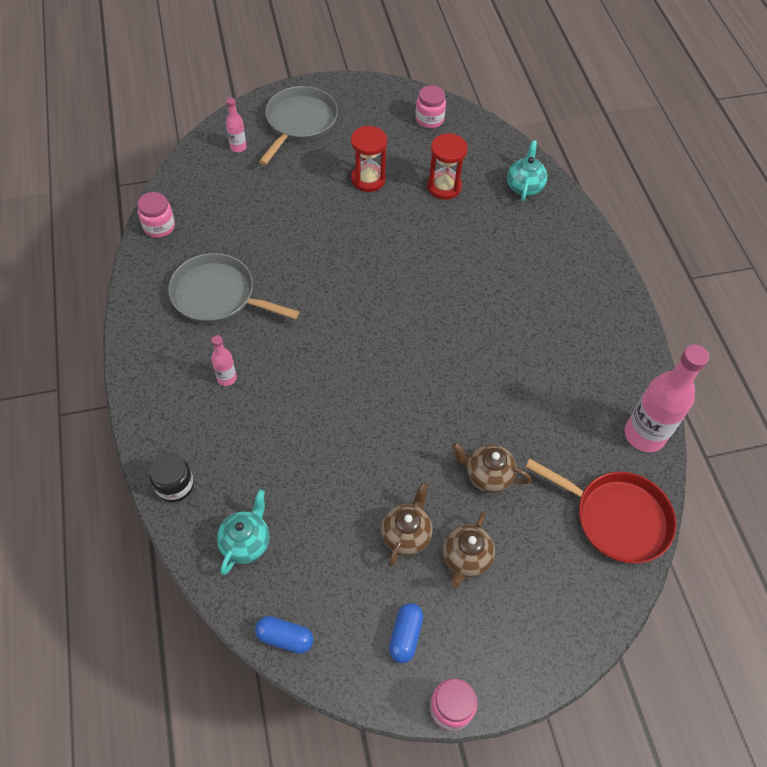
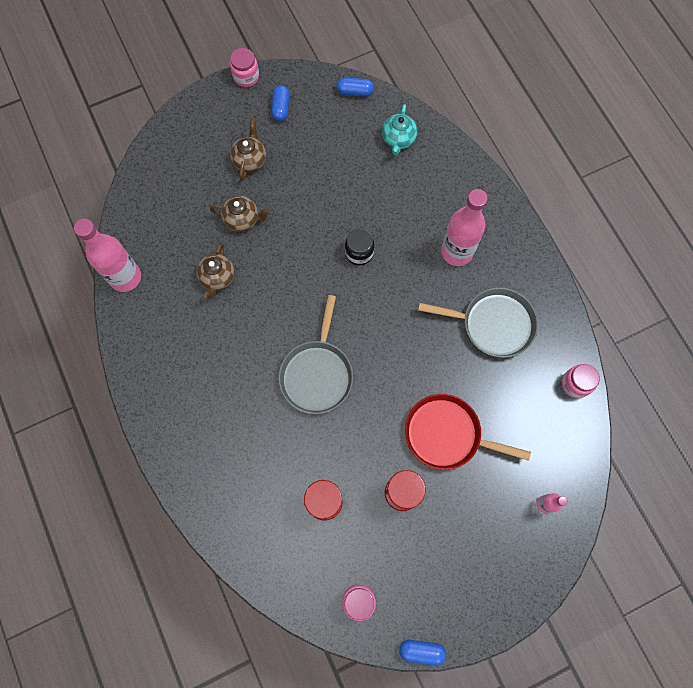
camera: 170 degrees right, 15 degrees up
(175, 485) = (460, 165): black jar -> black jar (359, 253)
(227, 378) = (456, 252): pink bottle -> pink bottle, size x2.08
(299, 123) = (495, 557): grey pan -> grey pan (317, 374)
(385, 83) = (421, 650): none -> blue capsule
(406, 535) = (293, 167): brown teapot -> brown teapot (217, 278)
(524, 187) = (243, 523): turquoise teapot -> none
(616, 518) = (147, 209): red pan -> red pan (447, 434)

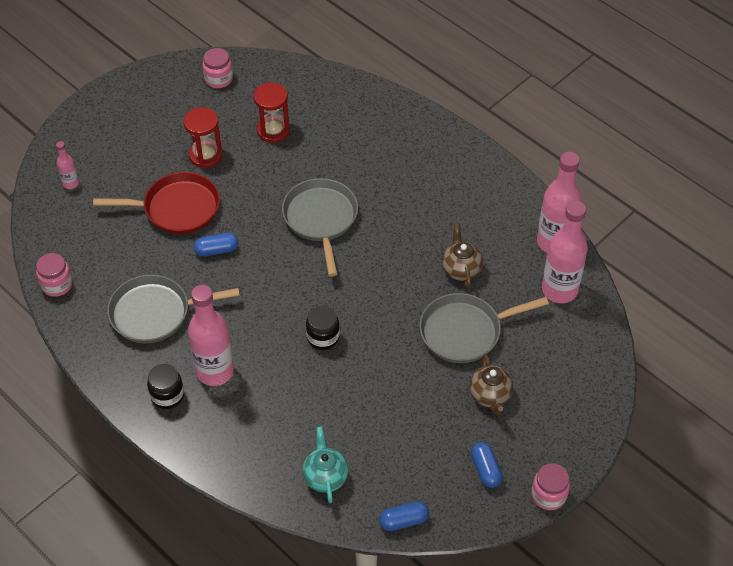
camera: 160 degrees right, 20 degrees down
(147, 230) = (559, 290): none -> pink bottle
(242, 220) = (465, 331): brown teapot -> grey pan
(421, 650) = (156, 65): blue capsule -> blue capsule (217, 250)
(500, 243) = (167, 396): none -> black jar

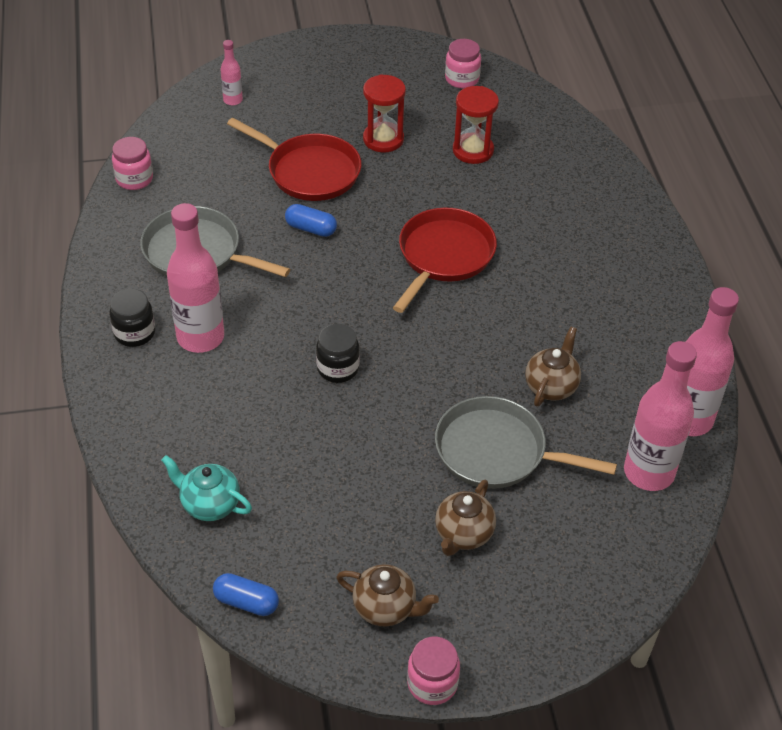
camera: 35 degrees right, 5 degrees down
(321, 219) = (443, 256): grey pan -> red pan
(325, 477) = (209, 504): turquoise teapot -> turquoise teapot turned 90 degrees counterclockwise
(485, 469) = (385, 608): blue capsule -> brown teapot

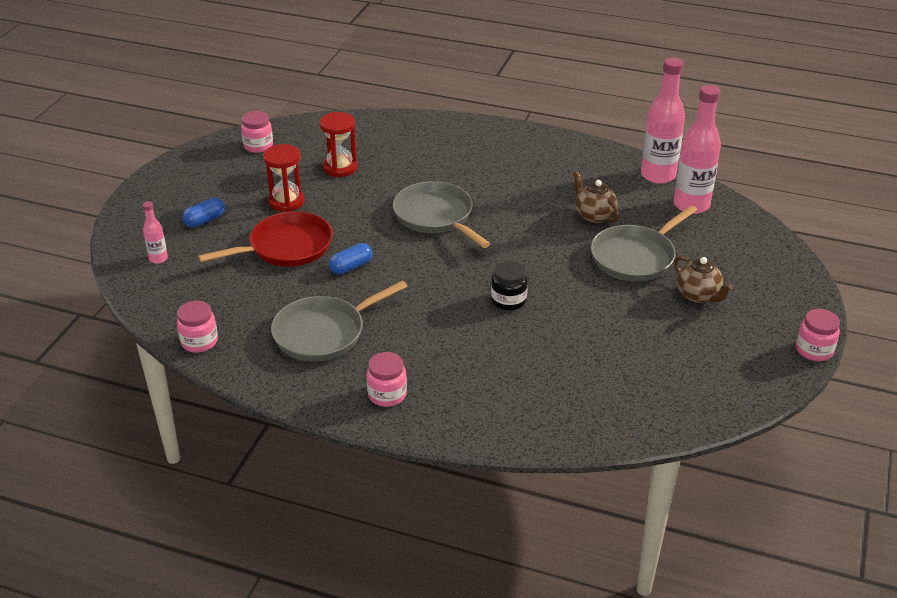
camera: 60 degrees left, 10 degrees down
(134, 333) = (387, 395): black jar -> pink jar
(200, 337) = (422, 359): pink bottle -> none
(209, 504) = (600, 406): turquoise teapot -> none
(246, 602) = (703, 415): blue capsule -> blue capsule (205, 220)
(385, 608) = (742, 350): brown teapot -> none
(443, 256) = (436, 216): red pan -> grey pan

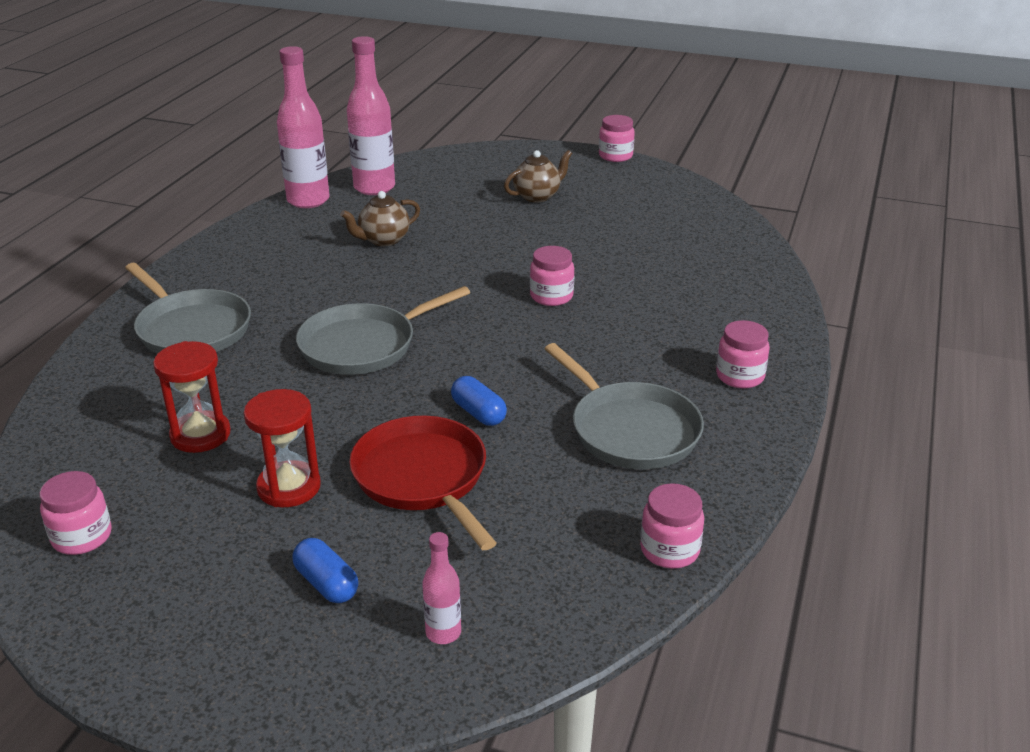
camera: 90 degrees left, 5 degrees down
(508, 301) = (551, 296): black jar -> pink jar
(635, 257) = (469, 222): grey pan -> grey pan (191, 329)

